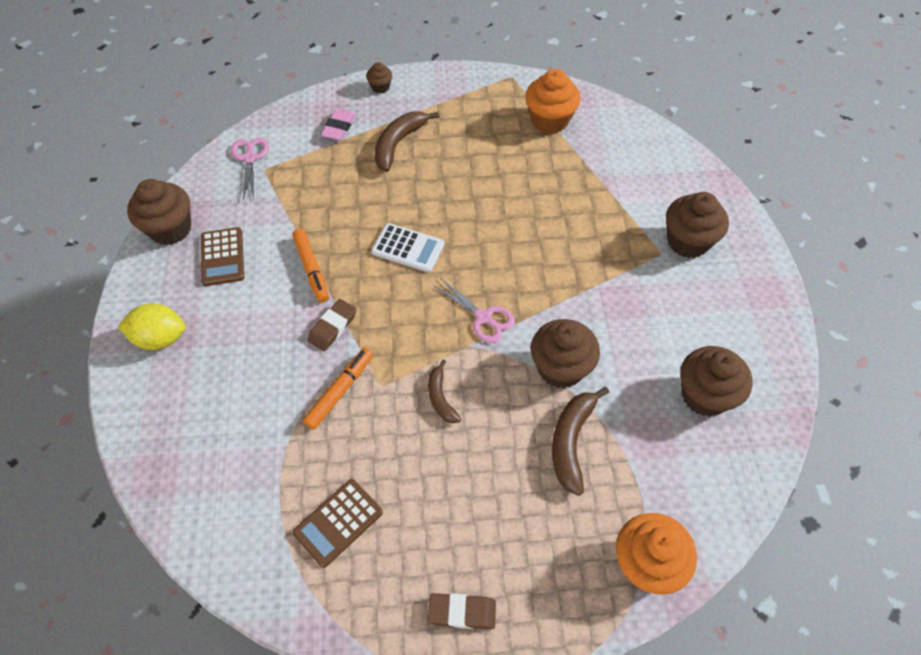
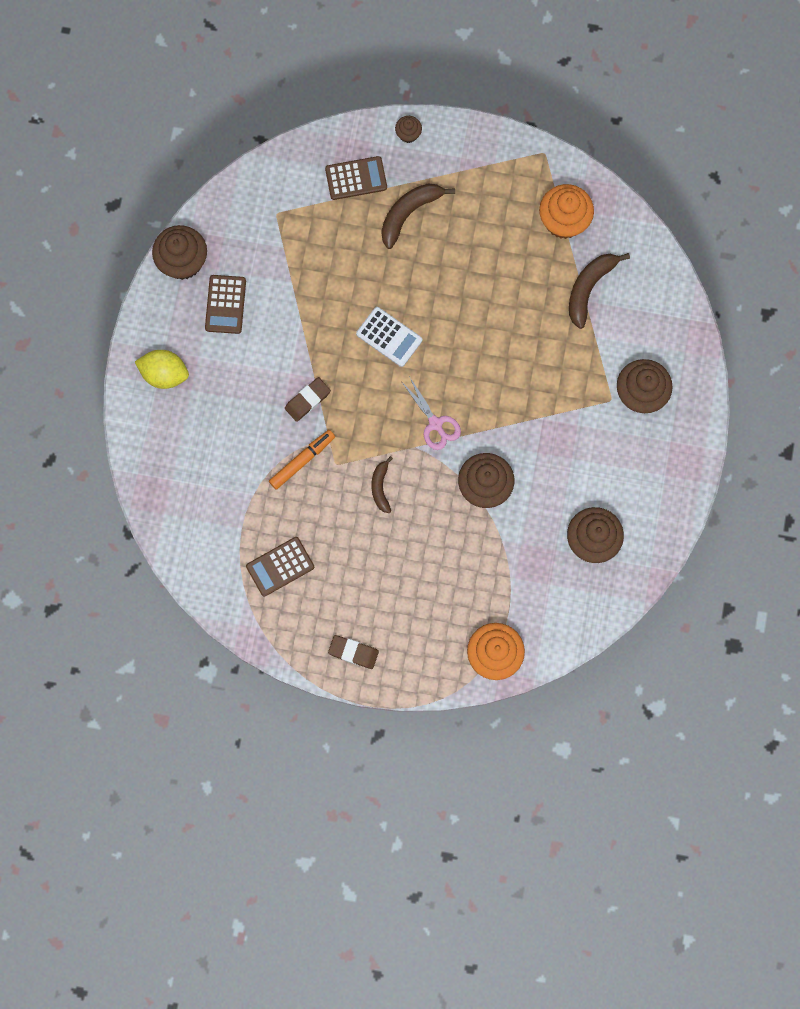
camera: 15 degrees right, 20 degrees up
(250, 158) = (265, 196): pink scissors -> none
(312, 269) = (300, 337): orange marker -> none
(339, 128) = (356, 178): pink eraser -> brown calculator
(571, 442) = (471, 551): brown banana -> brown banana (589, 288)

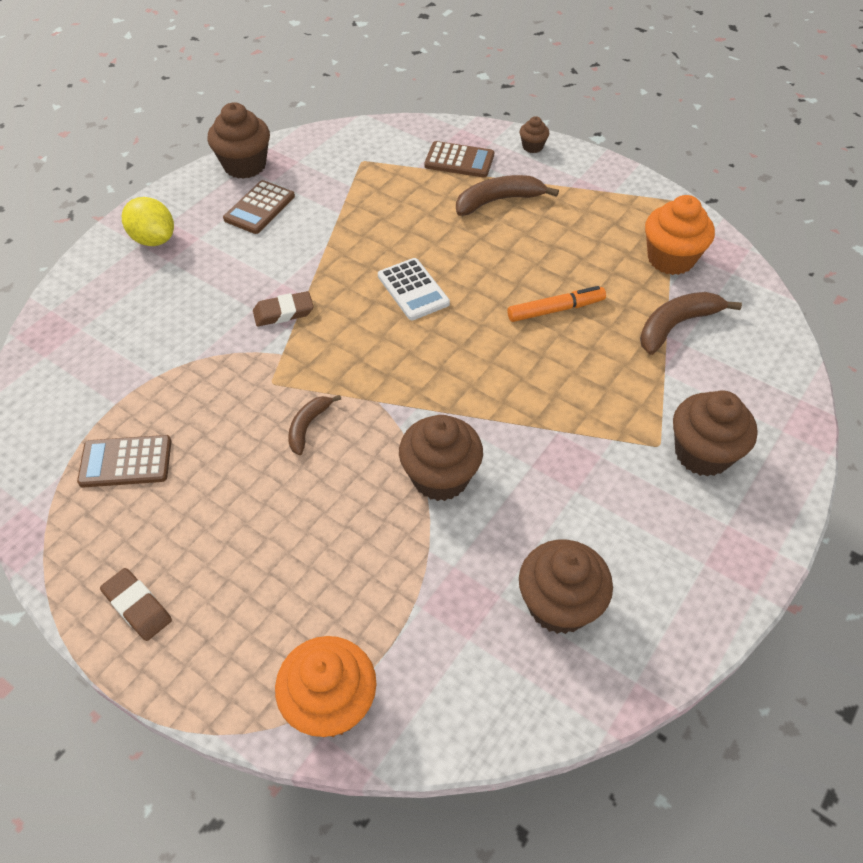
camera: 25 degrees right, 25 degrees down
(302, 460) = (235, 364): orange marker -> orange marker (555, 310)
(435, 424) = (417, 387): pink scissors -> none

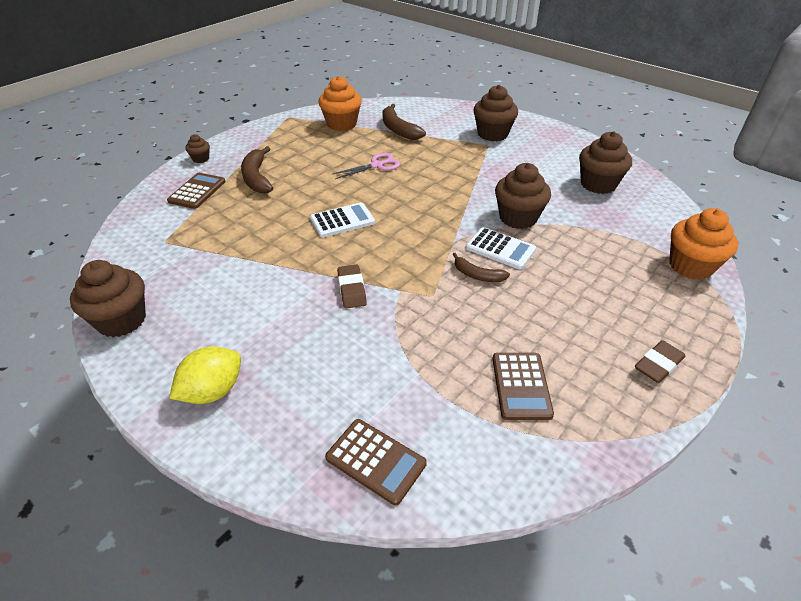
camera: 85 degrees left, 10 degrees down
(259, 208) = (200, 307): brown calculator -> brown calculator (376, 461)
(364, 452) = (500, 249): none -> white calculator
(555, 310) = (377, 165): orange marker -> pink scissors

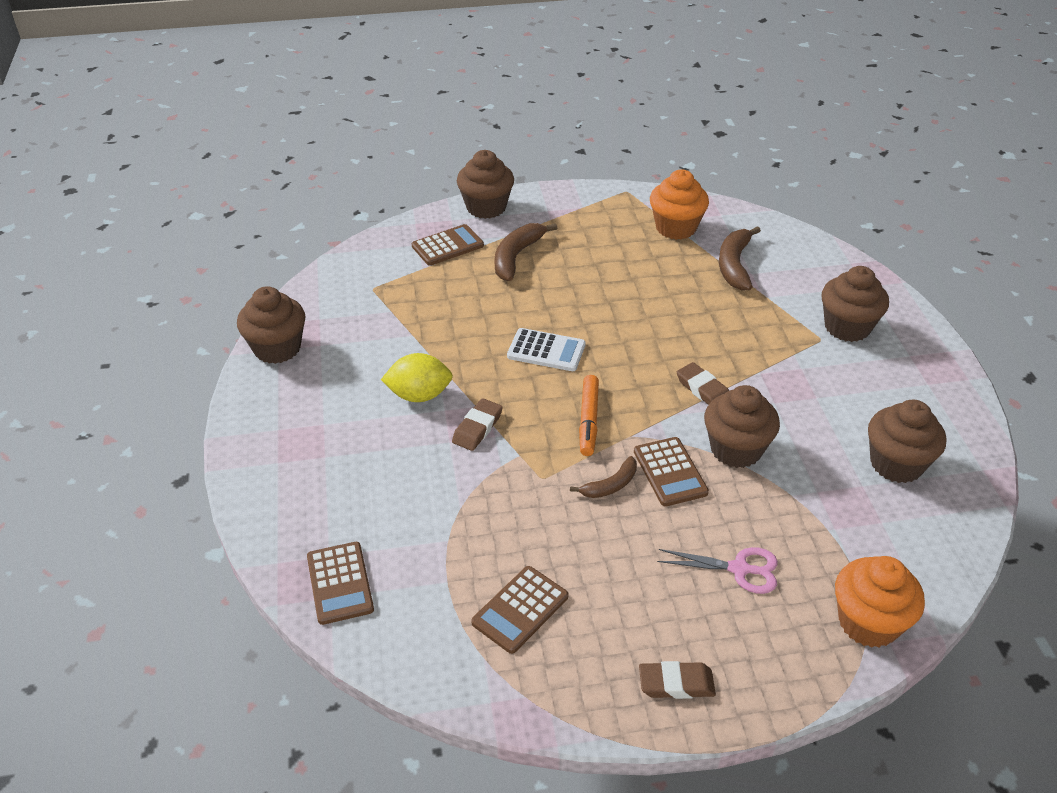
camera: 40 degrees right, 0 degrees up
(201, 159) = (486, 207): brown cupcake -> brown cupcake, size x2.00
(213, 391) = (285, 450): yellow lemon -> yellow lemon (419, 395)
(377, 165) = (654, 302): pink scissors -> pink scissors (739, 569)
(418, 246) = (589, 420): none -> orange marker
(461, 196) = (703, 389): none -> brown eraser
(477, 275) = (610, 485): brown banana -> brown banana turned 105 degrees counterclockwise
(500, 249) = (670, 472): white calculator -> brown calculator

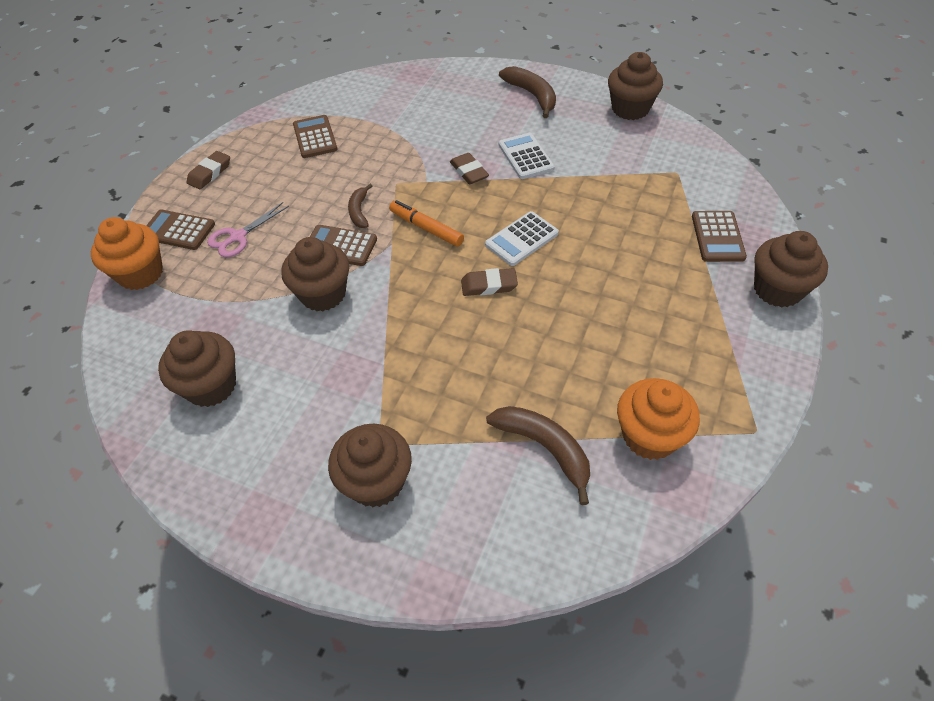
camera: 125 degrees right, 10 degrees up
(340, 583) = (400, 84): brown calculator -> brown calculator (178, 230)
(419, 395) = (525, 156): yellow lemon -> white calculator
(516, 257) = (671, 276): brown banana -> brown banana (532, 95)
(703, 389) = (397, 311): brown eraser -> brown eraser (489, 285)

